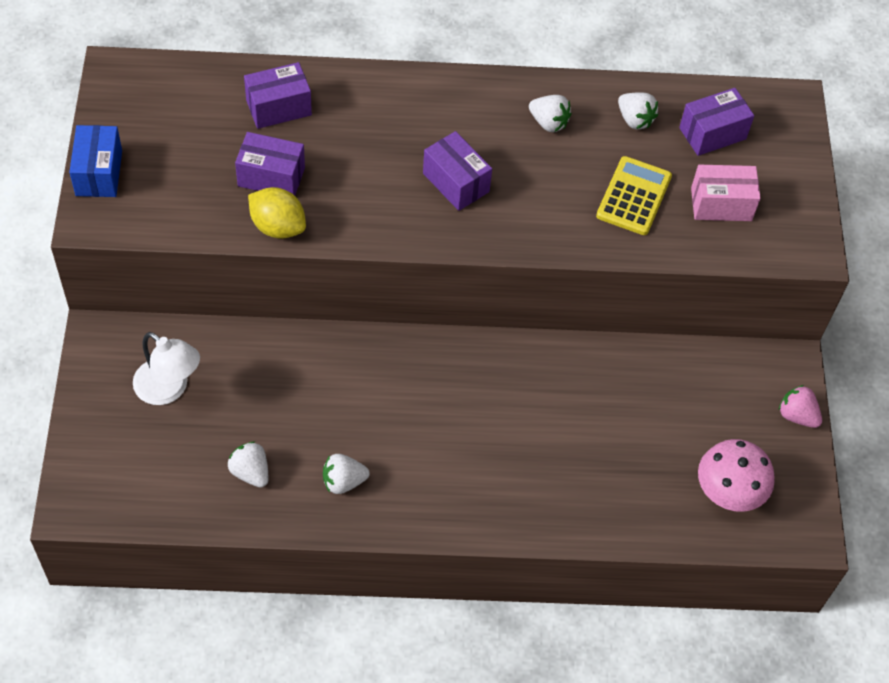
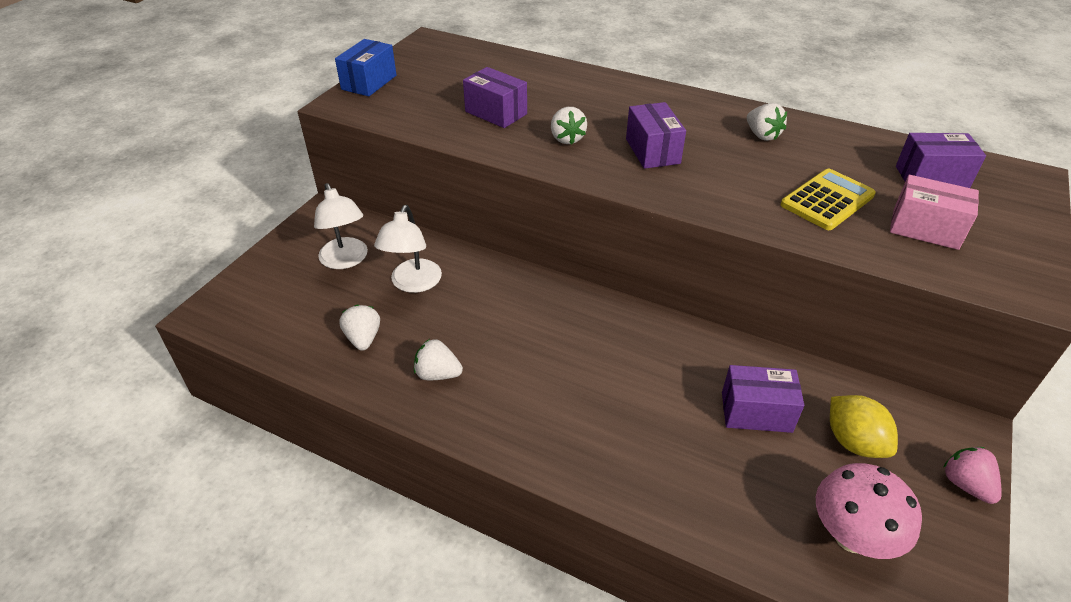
camera: 30 degrees right, 15 degrees down
(257, 392) = (413, 284): none -> white lamp
(278, 107) = (532, 79): purple box -> purple box (756, 412)
(278, 227) = (478, 140): yellow lemon -> yellow lemon (854, 442)
(635, 119) = (850, 151): white strawberry -> white strawberry (567, 139)

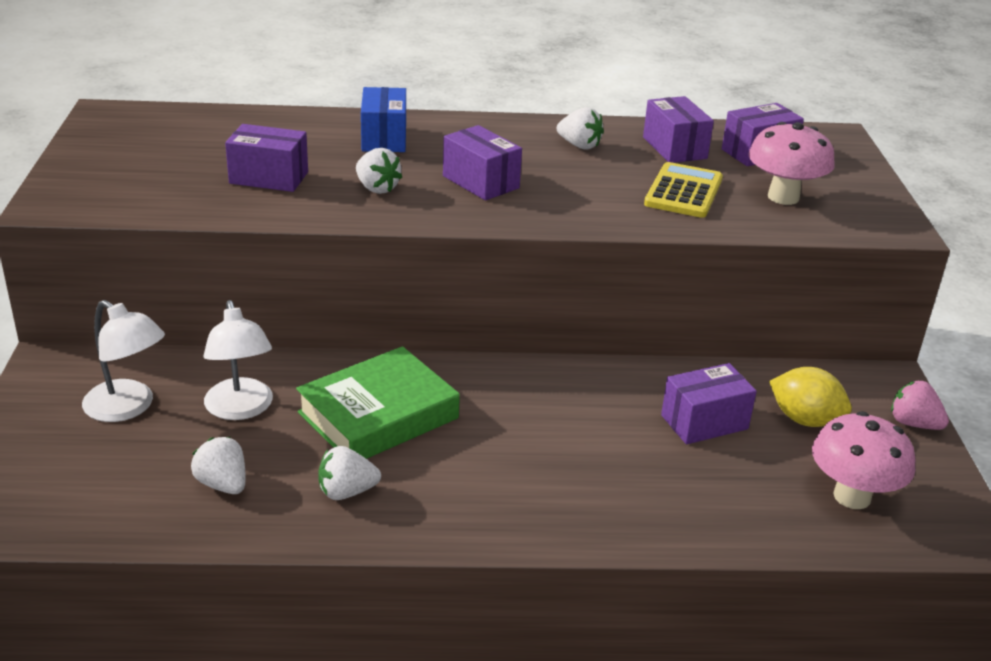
camera: 30 degrees left, 10 degrees down
(369, 82) = (68, 174): blue box -> blue box (384, 138)
(500, 319) = (378, 415): none -> green book
(849, 155) = (674, 148): none -> purple box
(925, 229) = (783, 197): pink box -> pink mushroom

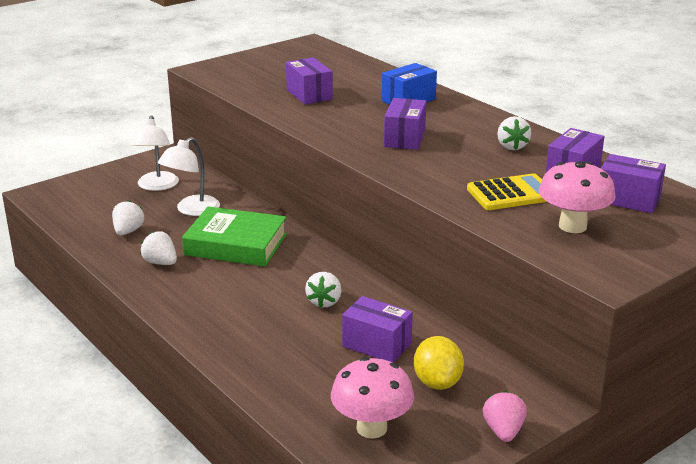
camera: 55 degrees right, 5 degrees down
(376, 188) = (345, 119): white strawberry -> white strawberry (324, 302)

